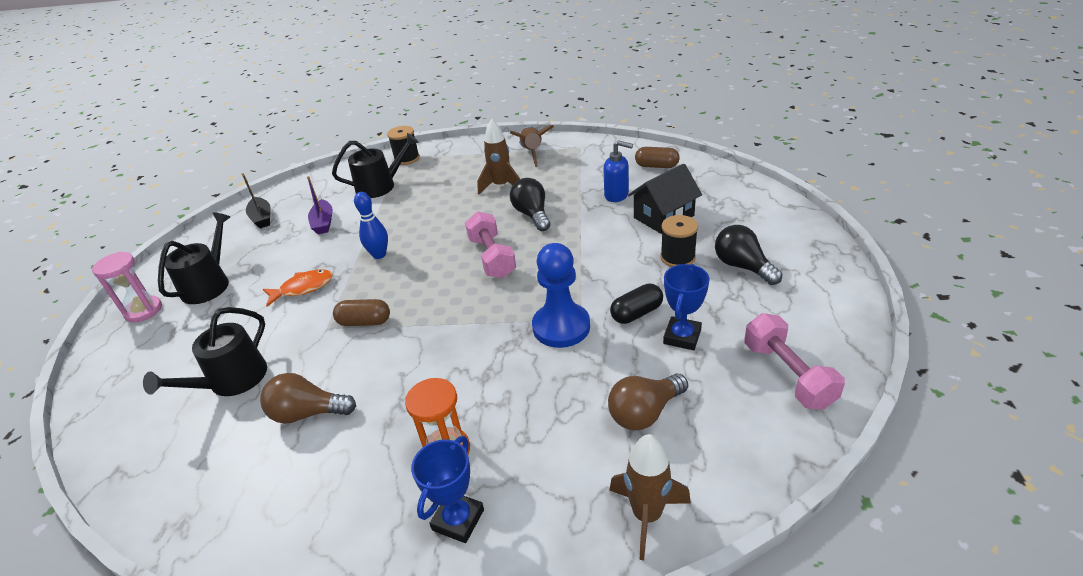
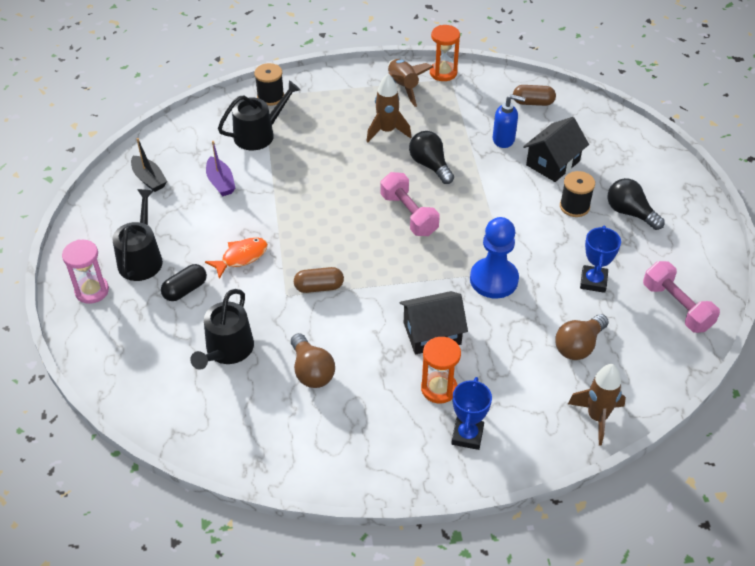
camera: 15 degrees left, 10 degrees up
(308, 413) = (311, 371): brown light bulb -> brown light bulb turned 105 degrees counterclockwise
(379, 255) = (298, 217): blue bowling pin -> none
(466, 381) = (432, 333): none -> black house
(574, 143) = (443, 73): none -> orange hourglass
(636, 313) = (552, 263): black capsule -> black capsule (185, 290)

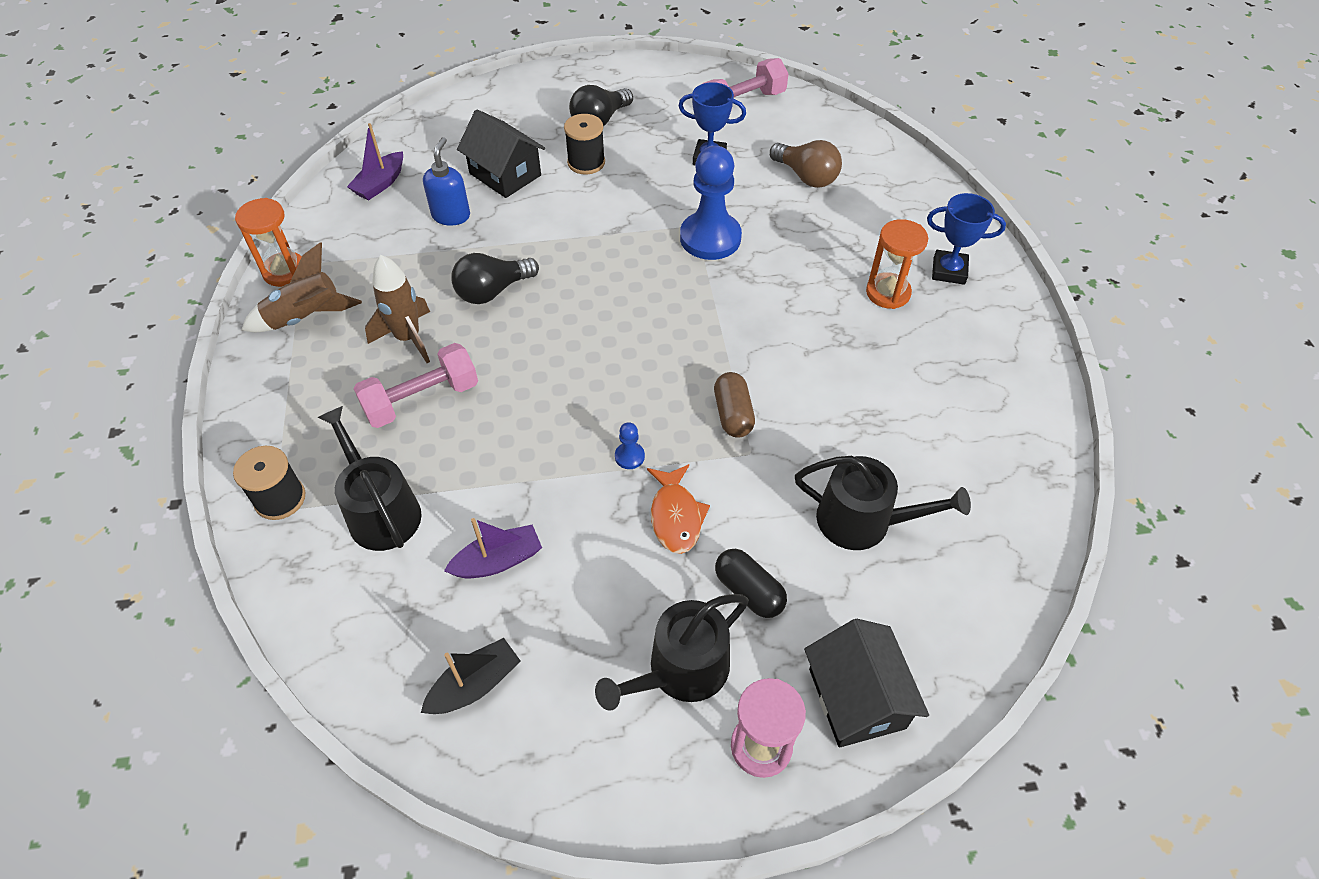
camera: 90 degrees left, 5 degrees up
(141, 258) = (681, 670): black watering can -> black watering can turned 45 degrees counterclockwise
(241, 257) = (675, 516): orange fish -> orange fish turned 150 degrees counterclockwise
(288, 236) = (629, 456): none -> blue pawn
(311, 371) = (883, 418): brown light bulb -> none
(409, 214) = (591, 315): pink dumbbell -> pink dumbbell (421, 399)
(432, 333) = (803, 297): black house -> black house (856, 698)
(533, 102) = (380, 184): brown capsule -> purple boat
(597, 417) = (901, 172): brown rocket -> none

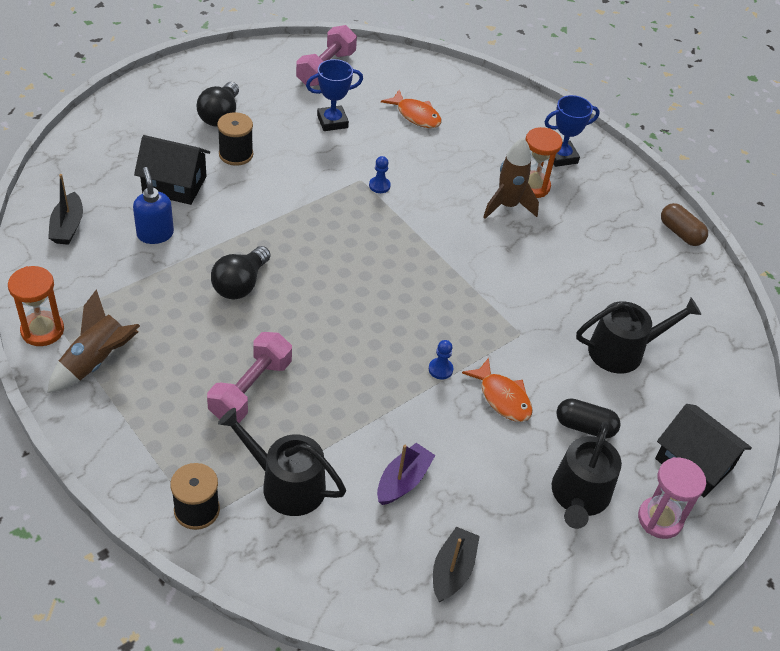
camera: 35 degrees left, 5 degrees down
(380, 184) = (68, 227): purple boat -> black boat
(408, 338) = (200, 346): brown rocket -> brown rocket (507, 206)
(710, 238) = (379, 186): blue pawn -> blue pawn, size x0.41
(733, 414) = (489, 311): brown capsule -> brown capsule (680, 233)
(806, 177) = (416, 115): brown light bulb -> orange fish

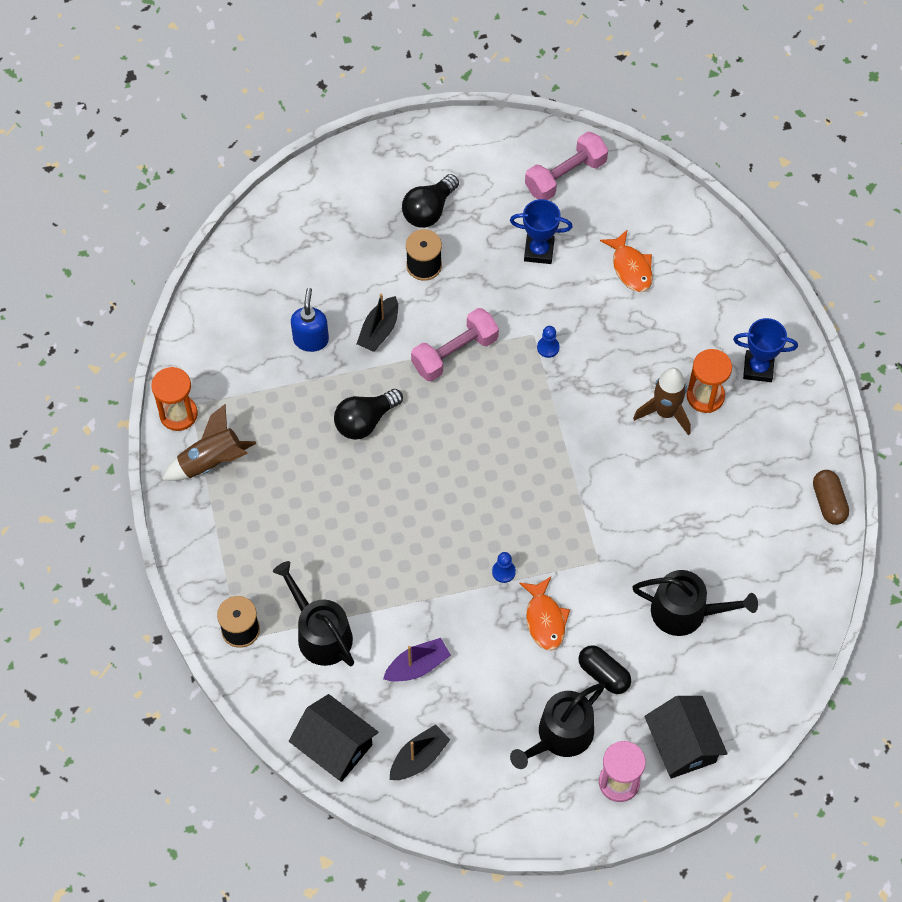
camera: 30 degrees right, 15 degrees up
(68, 227) = (236, 306): black boat -> black boat (379, 330)
(174, 185) = (350, 286): black house -> black house (335, 746)
(250, 389) = (329, 533): pink dumbbell -> pink dumbbell (454, 353)

